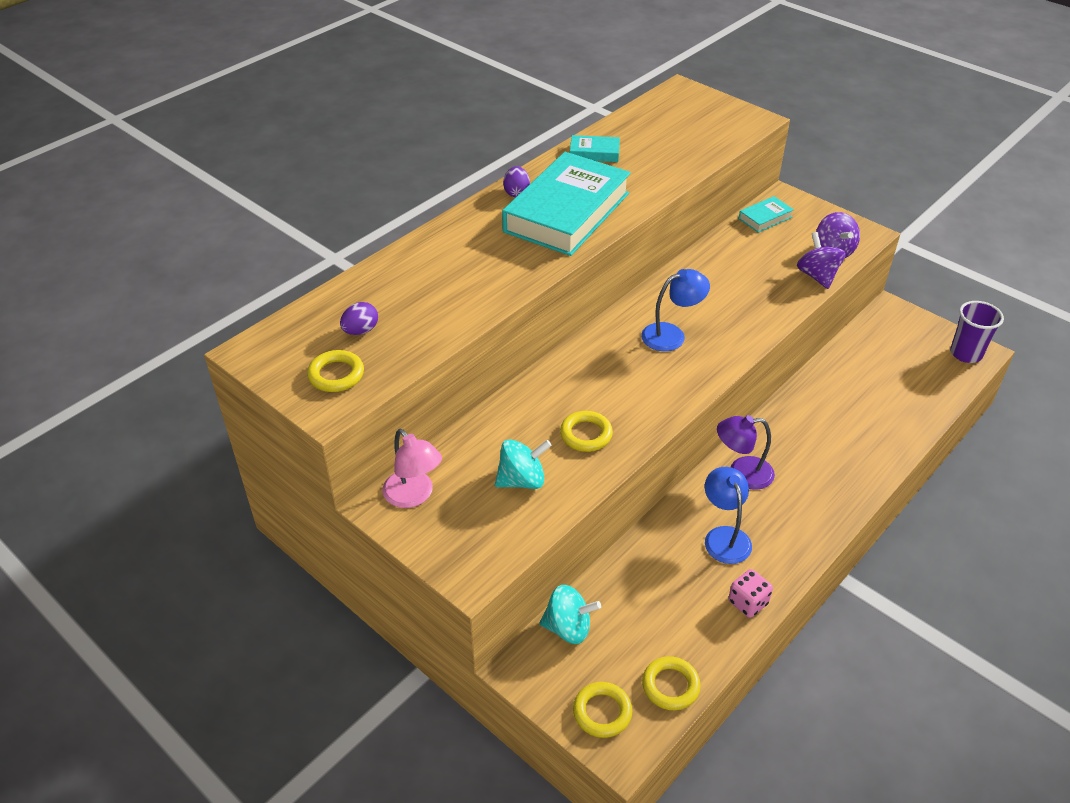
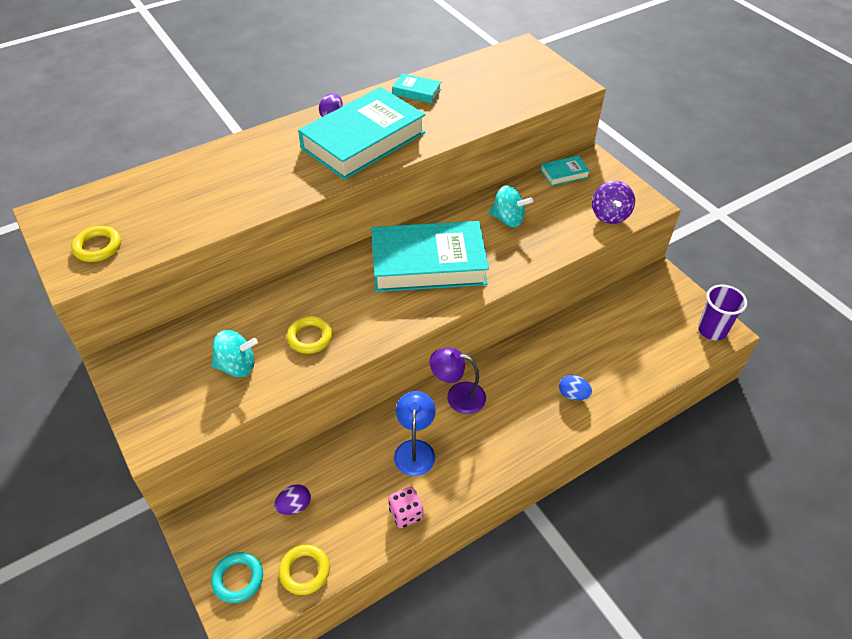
camera: 15 degrees right, 5 degrees up
(360, 331) = (139, 213): purple egg -> purple egg (294, 506)
(414, 496) = (146, 360): pink lamp -> none
(568, 628) = (248, 497): turquoise spinning top -> turquoise spinning top (508, 219)
(602, 712) = (238, 579): yellow ring -> turquoise ring
(671, 335) = (428, 263): blue lamp -> turquoise book
(817, 276) = (583, 235): purple spinning top -> none
(859, 446) = (573, 395): none -> blue egg

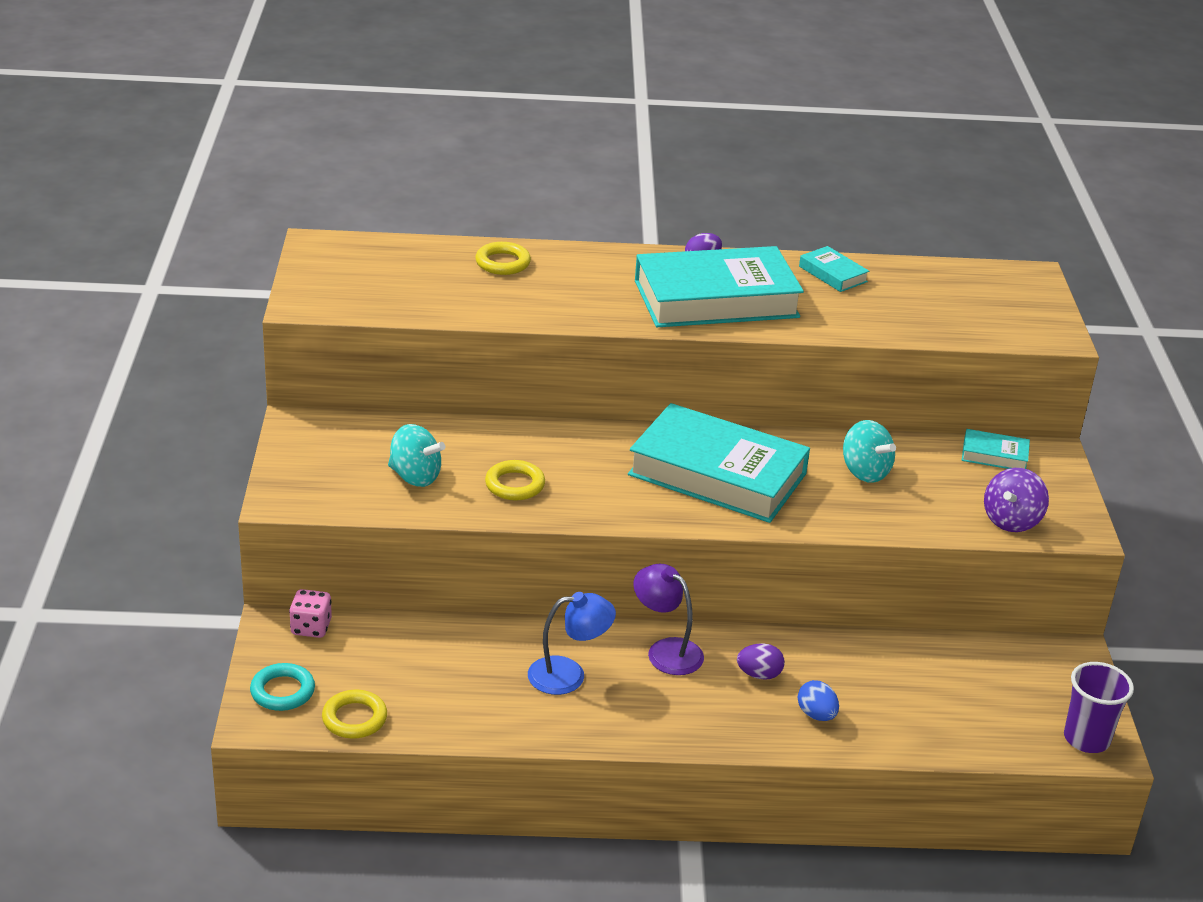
camera: 30 degrees right, 15 degrees down
(98, 247) = (343, 290): yellow ring -> yellow ring (502, 263)
(294, 506) = (390, 661): purple egg -> purple egg (759, 674)
(406, 514) = (505, 725): pink dice -> pink dice (311, 627)
(415, 449) = (568, 675): blue lamp -> blue lamp turned 45 degrees clockwise

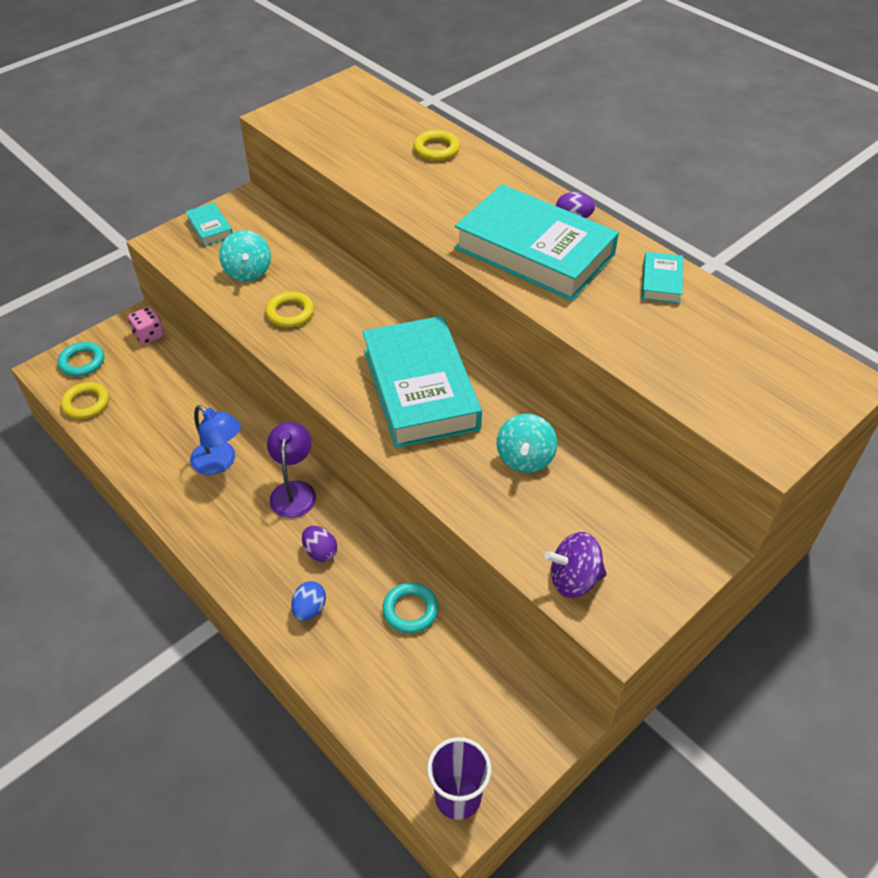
camera: 50 degrees right, 15 degrees up
(883, 662) = (410, 610): none -> turquoise ring
(994, 455) = (651, 517): turquoise book -> turquoise book (210, 228)

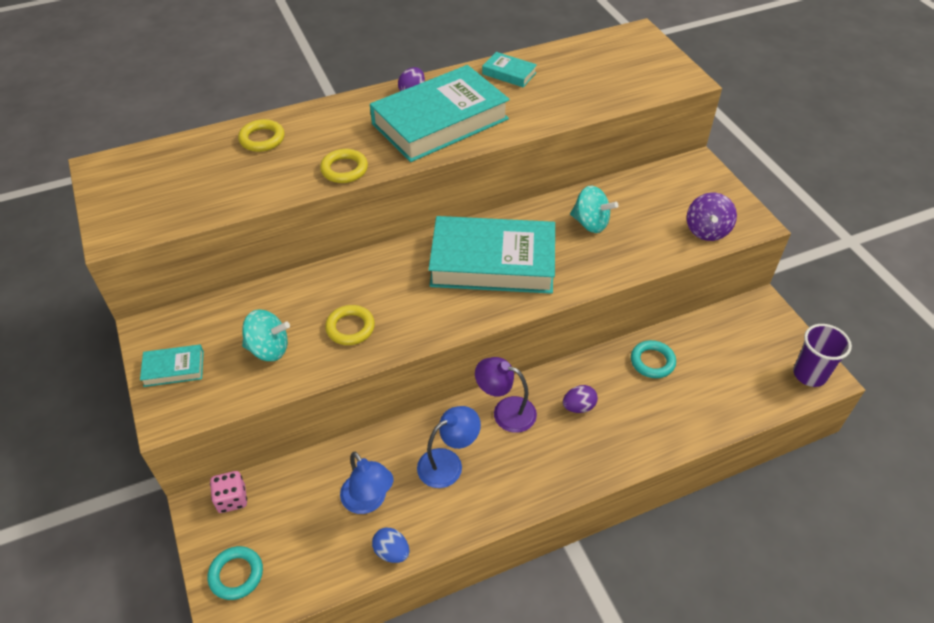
camera: 70 degrees left, 0 degrees up
(86, 403) = (306, 577): yellow ring -> yellow ring (344, 169)
(166, 419) = (368, 501): none -> blue lamp
(309, 609) = (634, 427): blue egg -> blue egg (392, 552)

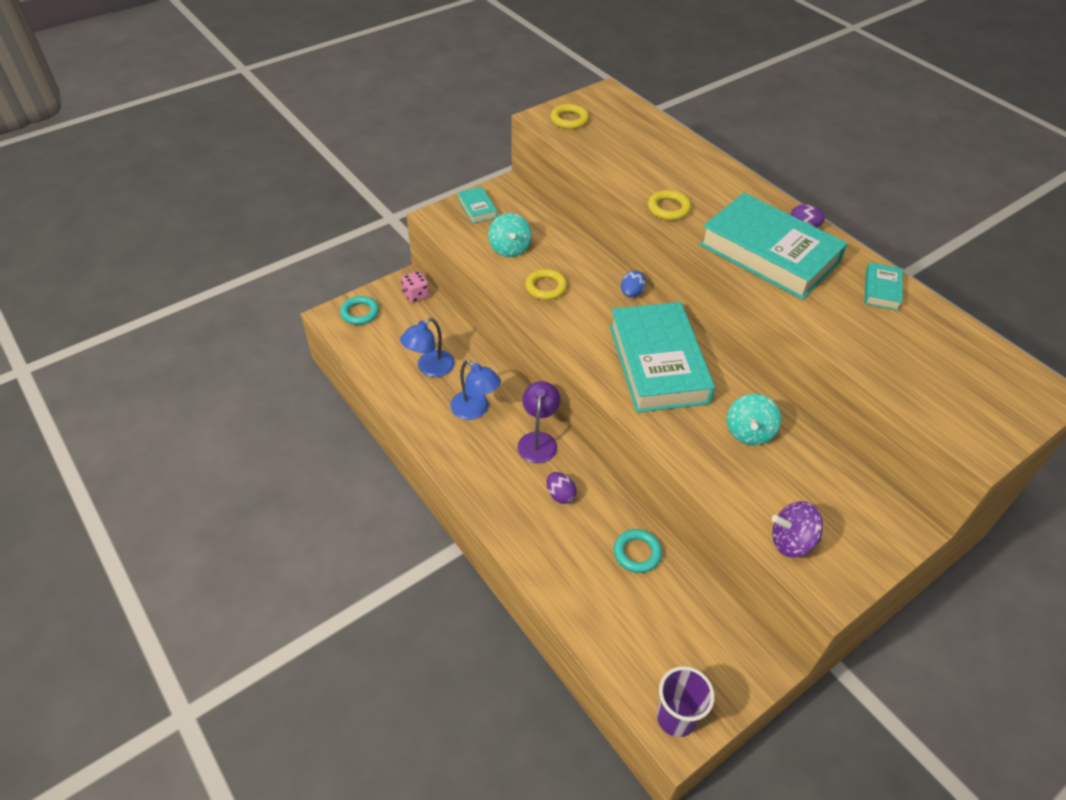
camera: 75 degrees right, 0 degrees up
(262, 139) = (682, 157): yellow ring -> yellow ring (569, 120)
(392, 552) = (390, 391): blue egg -> blue egg (631, 293)

